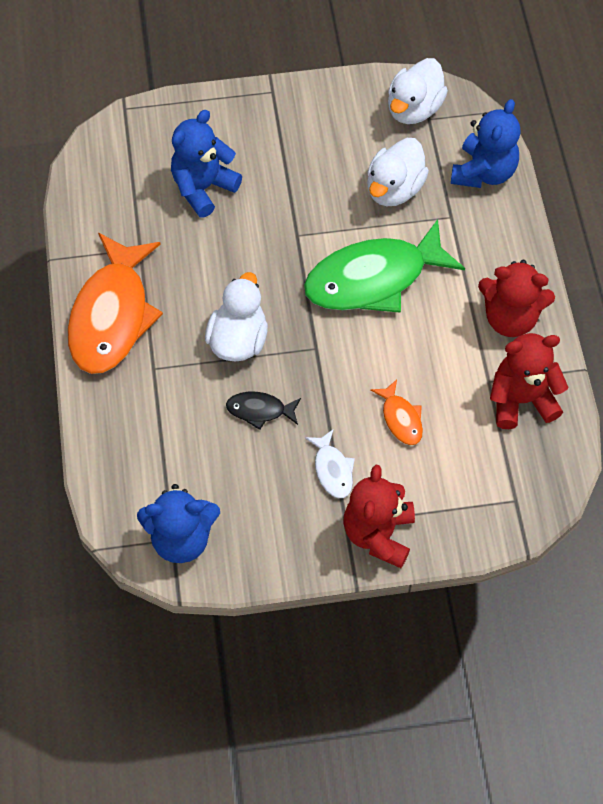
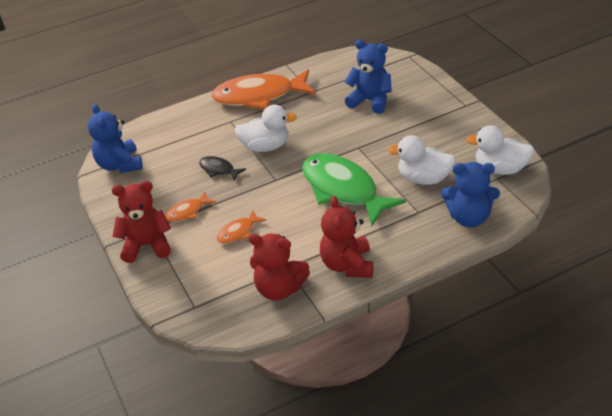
camera: 75 degrees right, 20 degrees down
(260, 410) = (218, 169): black fish -> black fish turned 45 degrees counterclockwise
(332, 470) = (187, 212): white fish -> orange fish
(521, 400) = (279, 289): red teddy bear -> red teddy bear turned 135 degrees clockwise

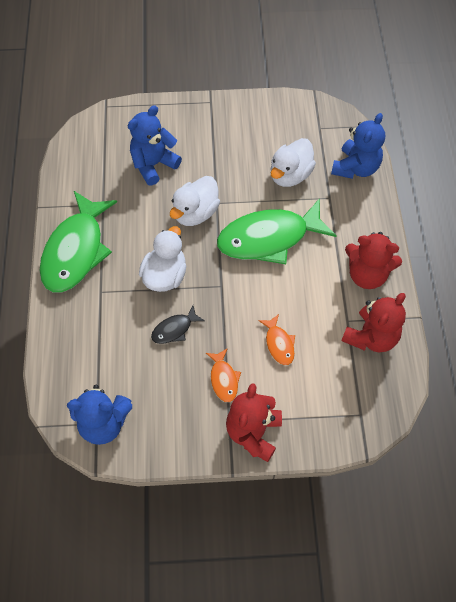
camera: 70 degrees left, 20 degrees up
(259, 96) = (76, 251): orange fish -> green fish
(500, 169) = (309, 120): white duck -> white duck (195, 213)

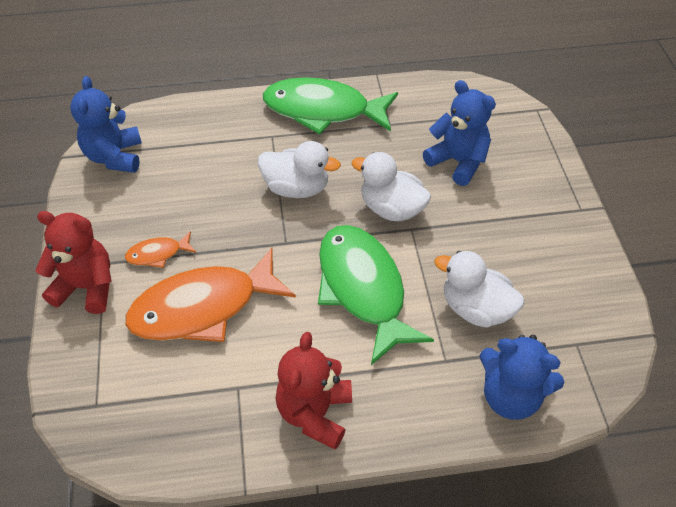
camera: 85 degrees right, 10 degrees down
(174, 329) = (224, 203): black fish -> none
(279, 344) = (203, 308): orange fish -> orange fish, size x2.26
(371, 337) = (211, 418): red teddy bear -> none

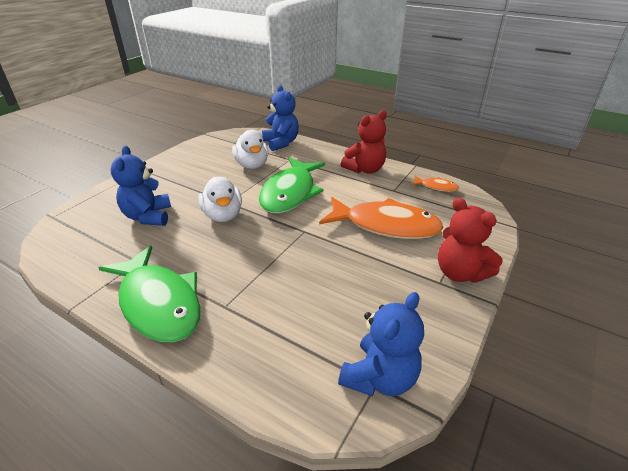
camera: 140 degrees left, 15 degrees down
(158, 254) = (394, 267): orange fish -> orange fish (436, 187)
(296, 188) = (259, 256): white duck -> none

